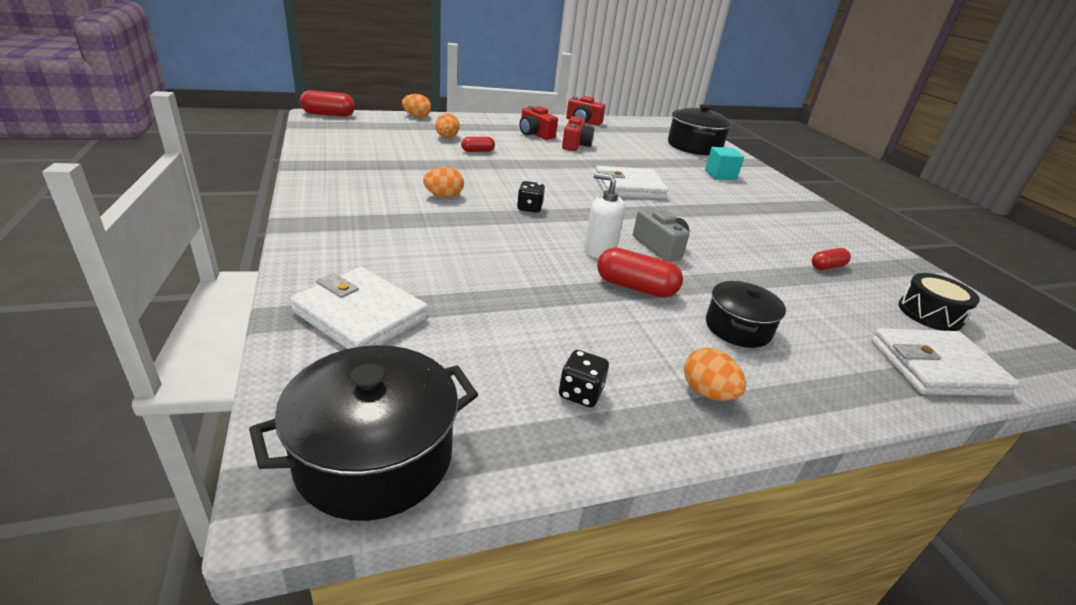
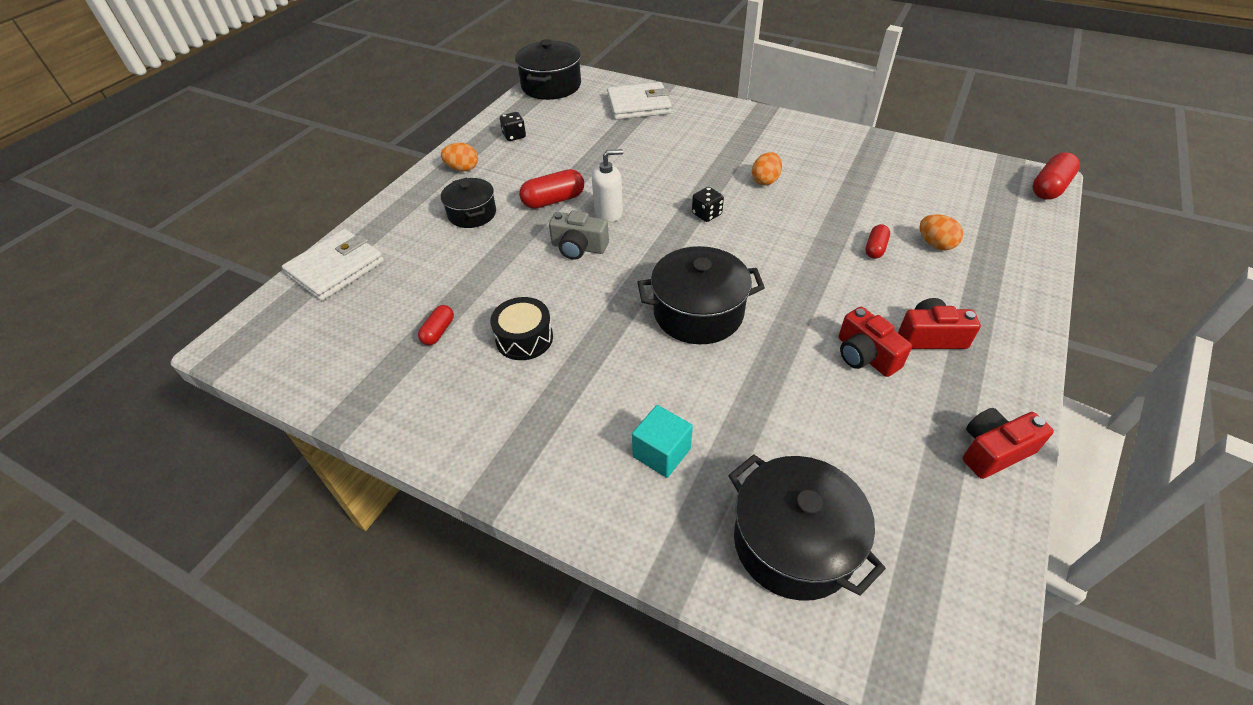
camera: 140 degrees right, 15 degrees up
(417, 116) = (1039, 253): orange egg -> none
(629, 187) = (698, 313): white wallet -> black pot
(929, 314) = (337, 330): black drum -> black drum (524, 338)

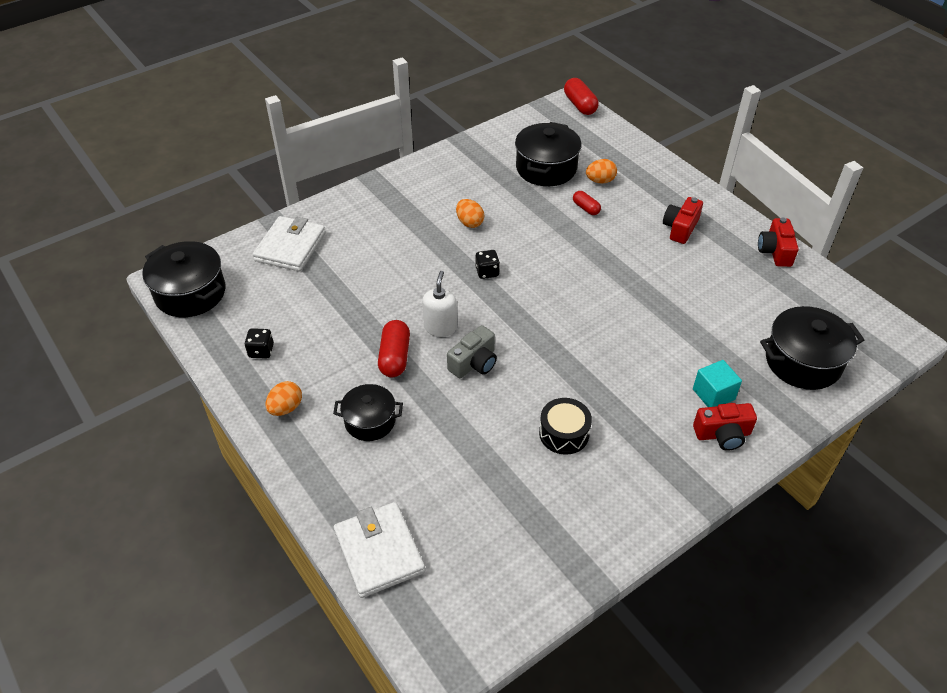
camera: 65 degrees left, 0 degrees up
(438, 331) = (522, 489): red capsule -> none
(698, 313) = (595, 323): black pot -> black pot (546, 168)
(865, 355) = (680, 263): red camera -> red camera (722, 434)

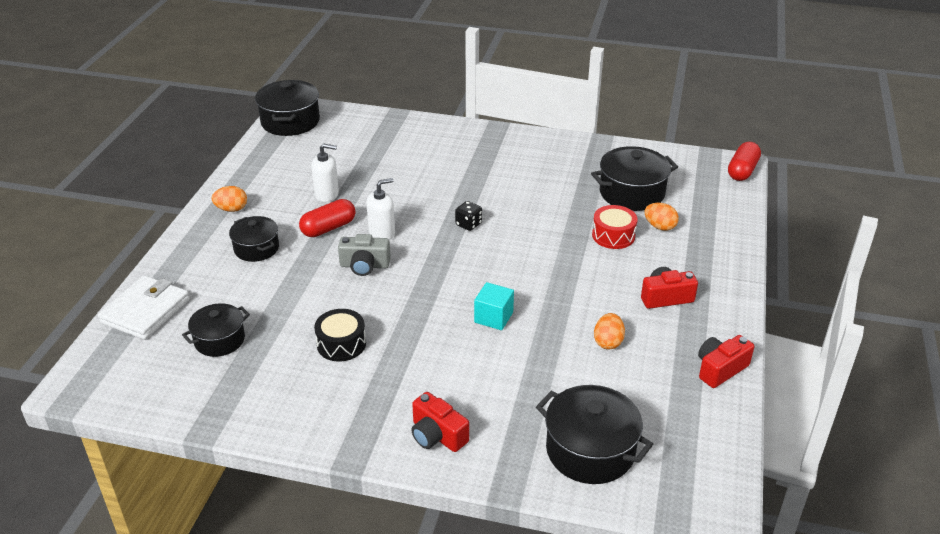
camera: 50 degrees right, 10 degrees down
(261, 351) = (271, 173): black dice -> none
(290, 247) = (381, 133): white wallet -> none
(342, 331) = (327, 194): none -> white soap dispenser
(469, 222) = (512, 190): orange egg -> orange egg (608, 342)
(479, 514) = (219, 340): none -> black pot
(586, 208) = (613, 235): red capsule -> red drum
(713, 394) = (479, 409): turquoise cube -> turquoise cube (493, 317)

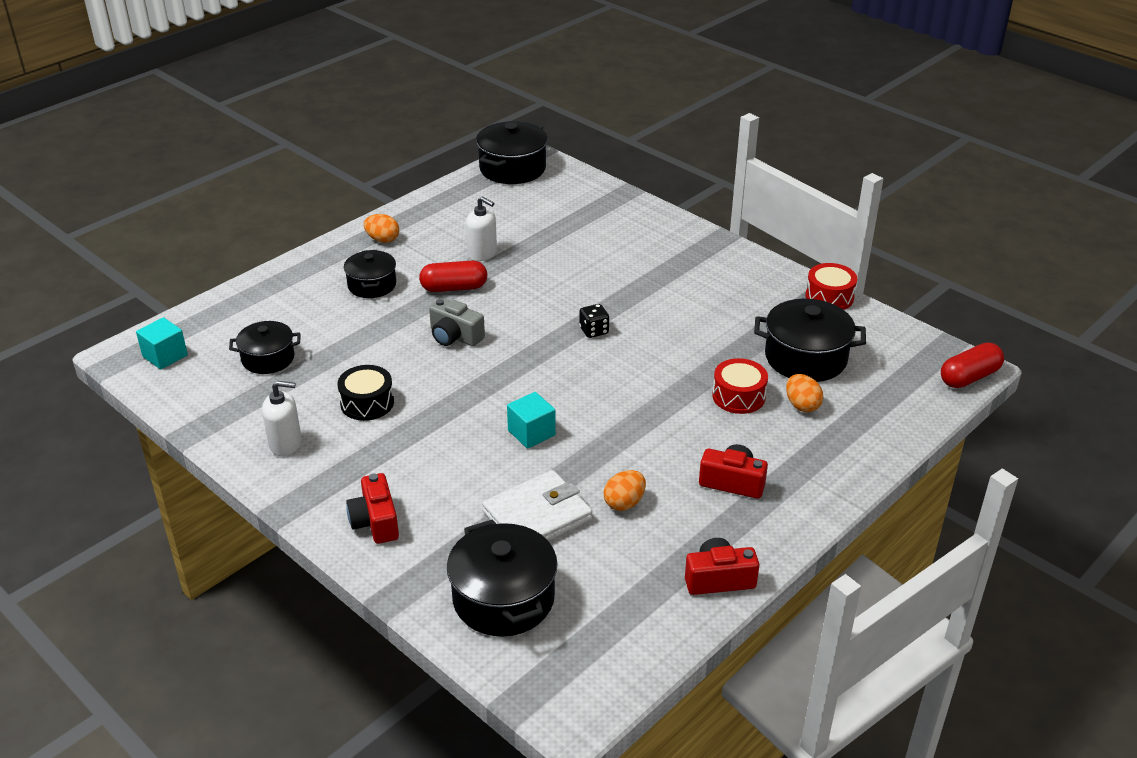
camera: 30 degrees right, 0 degrees up
(118, 373) = (165, 356): none -> turquoise cube
(146, 311) = (231, 310): white wallet -> white wallet (537, 516)
(382, 233) = (500, 310): white soap dispenser -> white soap dispenser (286, 444)
(608, 146) = (829, 297): none -> red drum

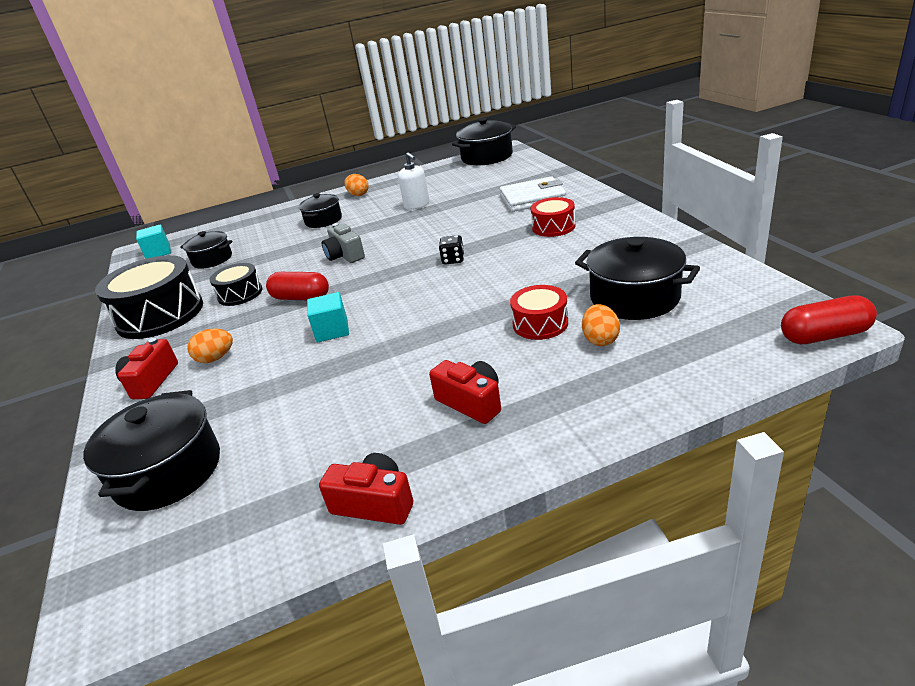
camera: 30 degrees right, 5 degrees down
(286, 444) = (160, 315): white soap dispenser -> black drum
(454, 288) = (376, 225): red capsule -> red capsule (301, 298)
(537, 516) = (269, 401): white wallet -> white wallet (532, 198)
(624, 503) = (352, 403): orange egg -> orange egg (216, 358)
(829, 297) = (695, 249): red drum -> red drum (553, 227)

